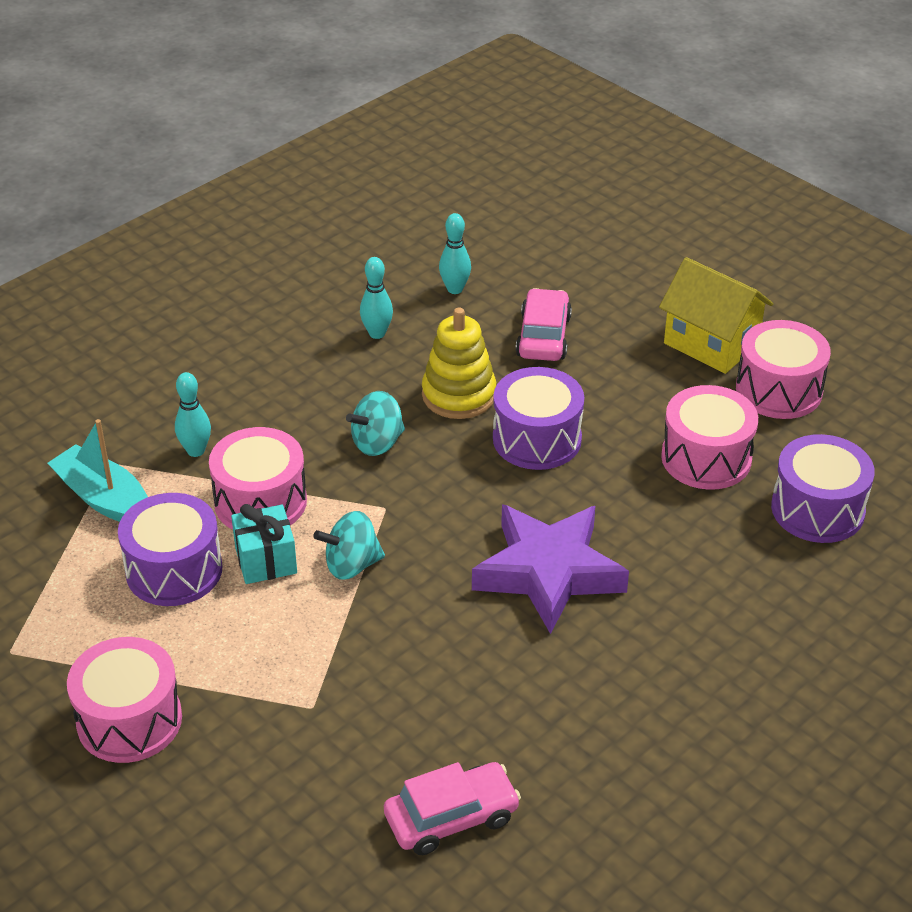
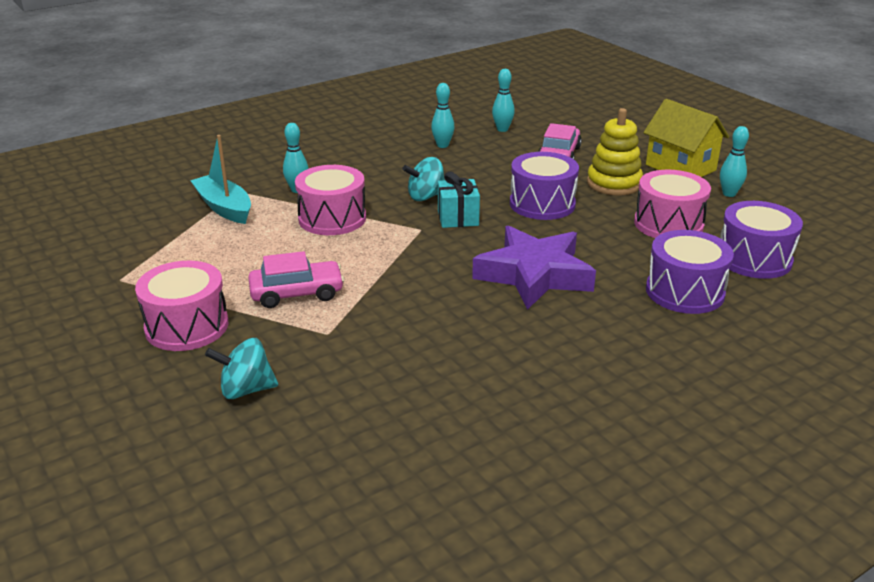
camera: 10 degrees right, 10 degrees down
(174, 570) = (256, 248): purple drum -> purple drum (684, 292)
(266, 560) = (324, 249): turquoise gift -> turquoise gift (458, 218)
(351, 565) = (386, 257): turquoise spinning top -> turquoise spinning top (246, 389)
(451, 817) = (416, 414): pink car -> pink car (297, 293)
(459, 395) = (491, 178): yellow stacking toy -> yellow stacking toy (614, 183)
(779, 390) = (729, 194): pink drum -> turquoise bowling pin

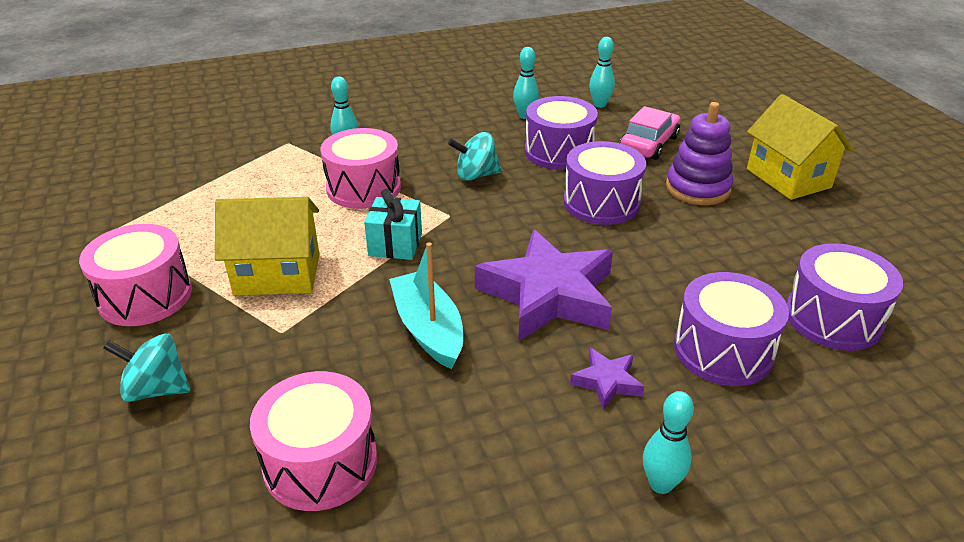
camera: 15 degrees right, 5 degrees up
(224, 207) = (264, 159): turquoise boat -> turquoise boat (428, 329)
(297, 293) = (277, 274): pink car -> yellow house
(458, 218) = (497, 207): turquoise gift -> turquoise gift (395, 244)
(487, 170) = (559, 152): none -> purple drum
(609, 325) = (607, 382): none -> purple star
(614, 183) = (697, 188): yellow stacking toy -> purple stacking toy
(668, 224) = (742, 252): pink drum -> pink drum (320, 462)
(729, 194) = (835, 222): turquoise bowling pin -> turquoise bowling pin (660, 484)

